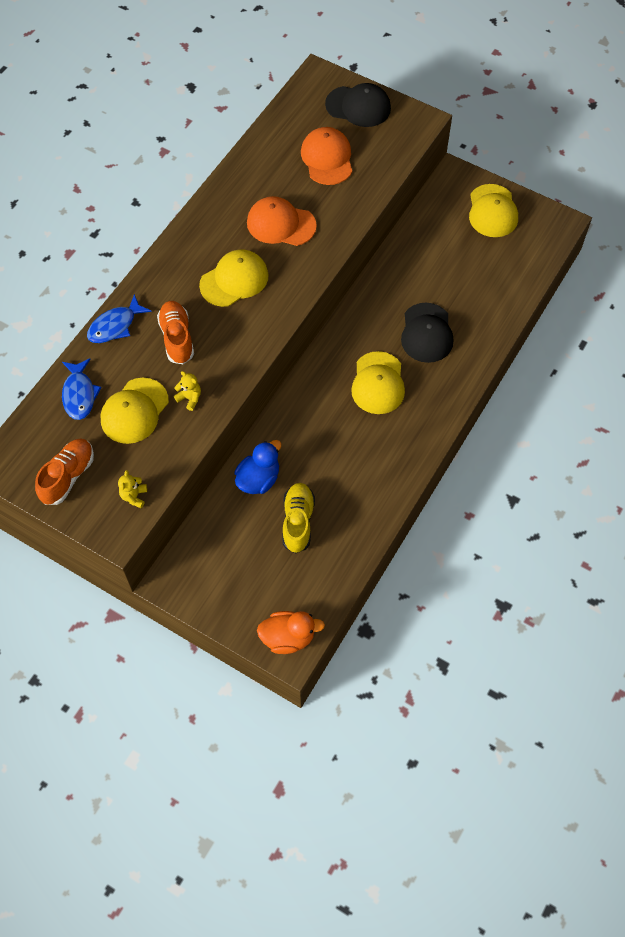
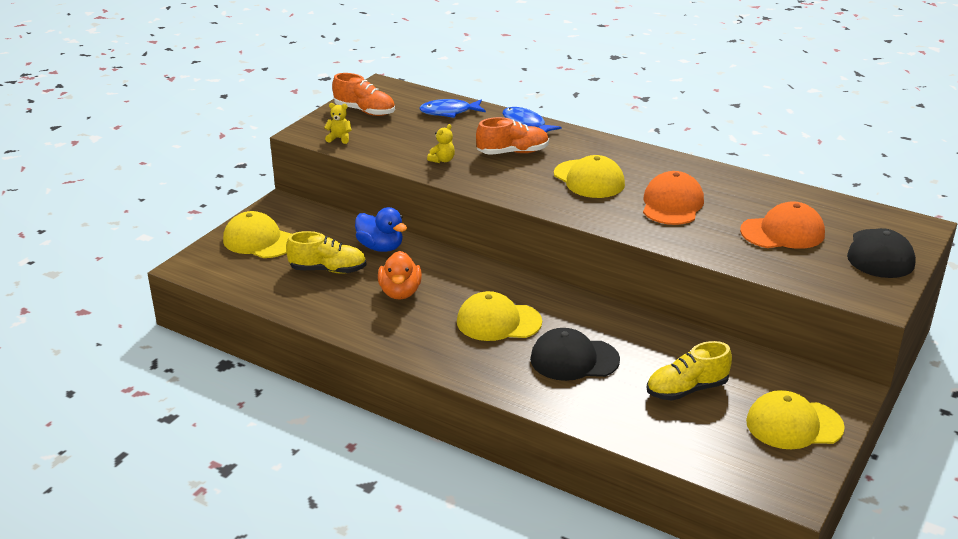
camera: 90 degrees right, 30 degrees down
(134, 411) = (429, 136): yellow cap -> yellow cap (259, 241)
(288, 637) = (203, 265): orange duck -> orange duck (400, 292)
(459, 266) = (686, 389): none -> yellow shoe

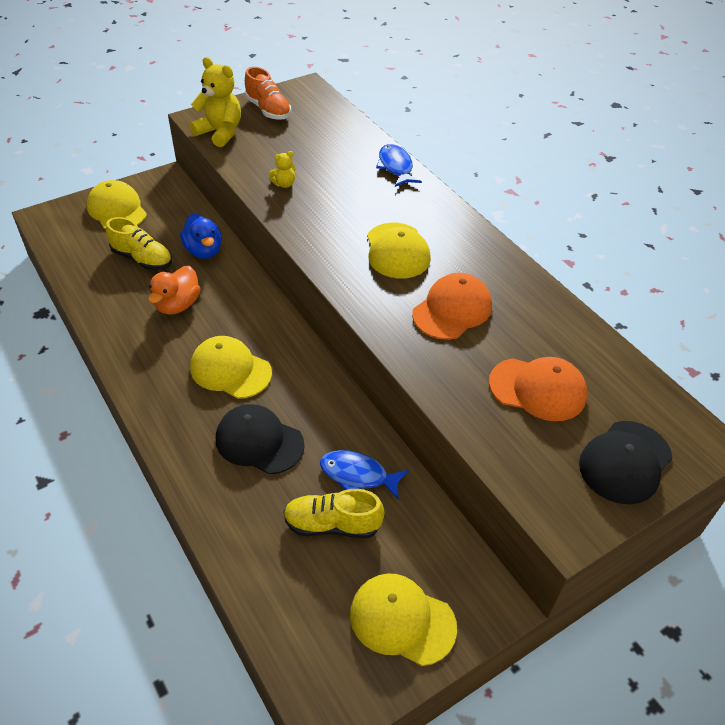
camera: 25 degrees right, 15 degrees up
(339, 138) = (220, 133): yellow teddy bear -> yellow teddy bear, size x2.02
(449, 112) = (339, 132): blue fish -> blue fish (358, 475)
(513, 152) = (354, 196): orange shoe -> none

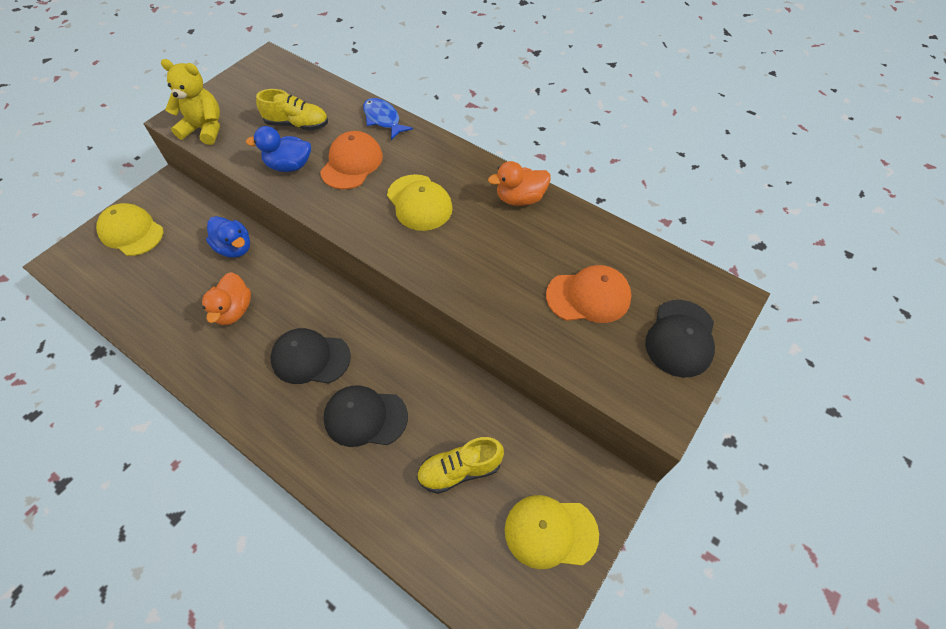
camera: 20 degrees left, 10 degrees up
(142, 259) = (179, 275): yellow shoe -> yellow shoe (297, 124)
(230, 370) = (310, 358): yellow cap -> black cap
(268, 110) = (241, 92): orange shoe -> none
(284, 184) = (289, 166): yellow teddy bear -> blue duck
(358, 475) = (462, 416): blue fish -> none
(452, 310) = (489, 245): orange cap -> orange cap (352, 163)
(506, 276) = (520, 198): none -> orange duck

